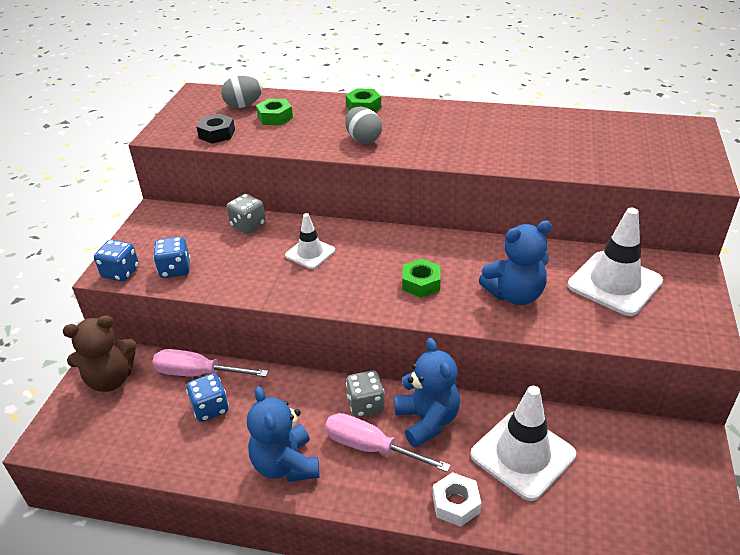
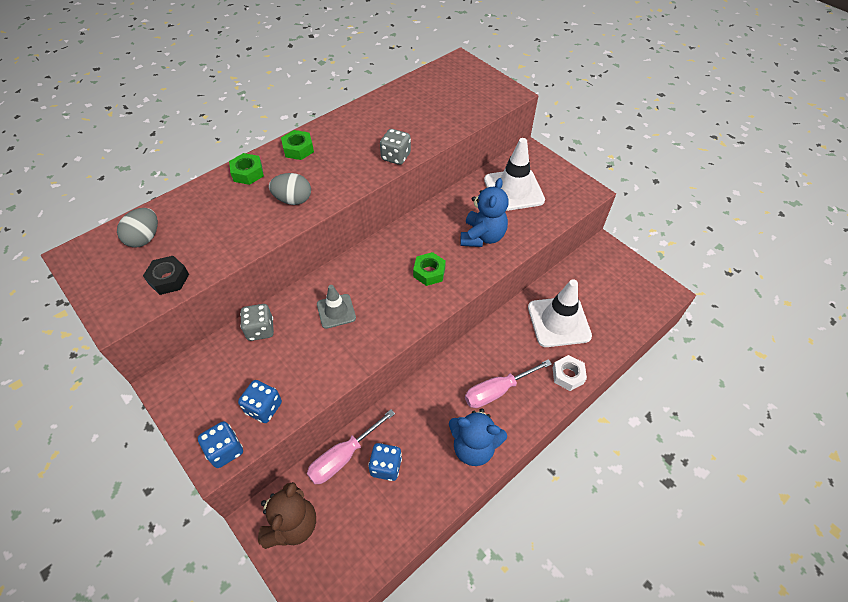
camera: 55 degrees left, 15 degrees up
(275, 117) = (192, 229): green nut -> green nut (298, 149)
(310, 253) = (336, 311): white traffic cone -> grey traffic cone
(365, 405) = (461, 372): grey dice -> grey dice (396, 157)
(427, 421) = (500, 349): blue teddy bear -> none

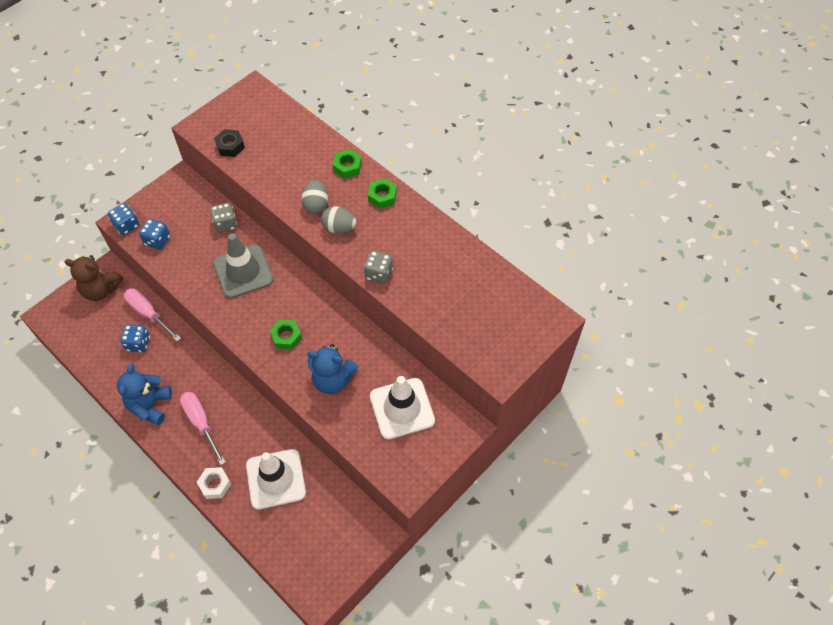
camera: 85 degrees right, 5 degrees up
(145, 238) = (270, 121): grey egg -> grey egg (339, 228)
(336, 311) = (243, 271): grey traffic cone -> grey traffic cone, size x1.75

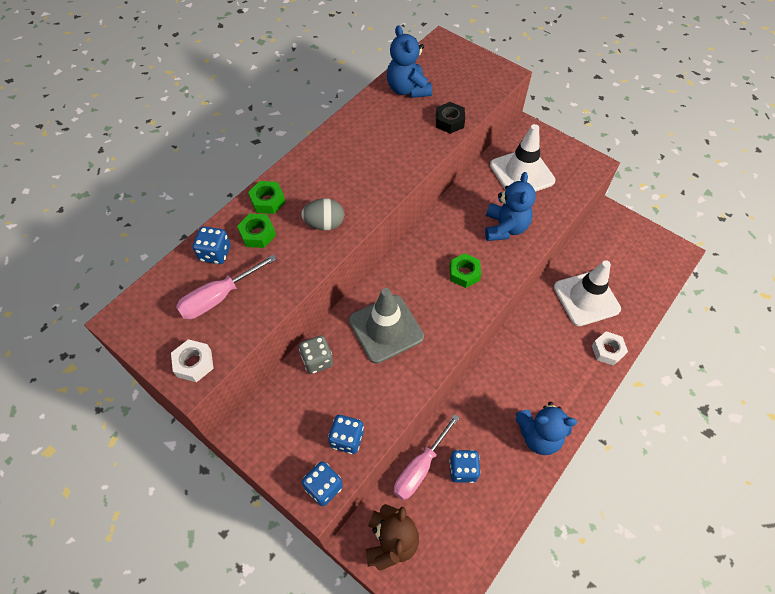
camera: 95 degrees left, 0 degrees up
(201, 423) = (547, 377): pink screwdriver -> pink screwdriver (219, 297)
(208, 128) = (194, 363): none -> white nut
(230, 146) = (229, 329): black nut -> black nut (449, 121)
(300, 136) = (215, 253): none -> blue dice
(339, 228) = (356, 199): grey egg -> none
(379, 274) = (412, 161): grey dice -> none
(382, 196) = (310, 166): green nut -> green nut (257, 234)
(478, 279) = (408, 89): none -> blue teddy bear

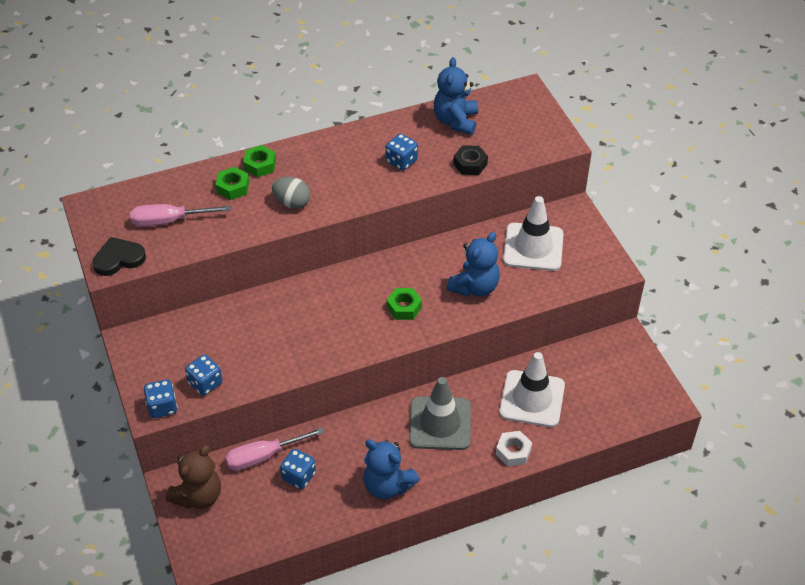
camera: 30 degrees right, 10 degrees down
(194, 363) = (119, 259): white nut -> black heart
(215, 253) = (189, 188): blue dice -> blue dice (401, 161)
(317, 360) = (225, 316): grey dice -> none
(386, 328) = (300, 319): grey traffic cone -> grey traffic cone (440, 423)

